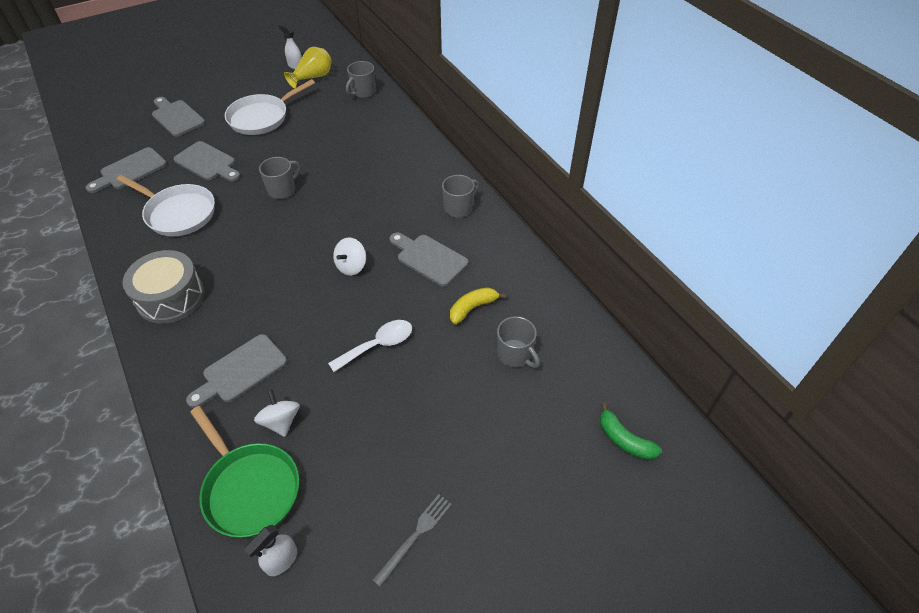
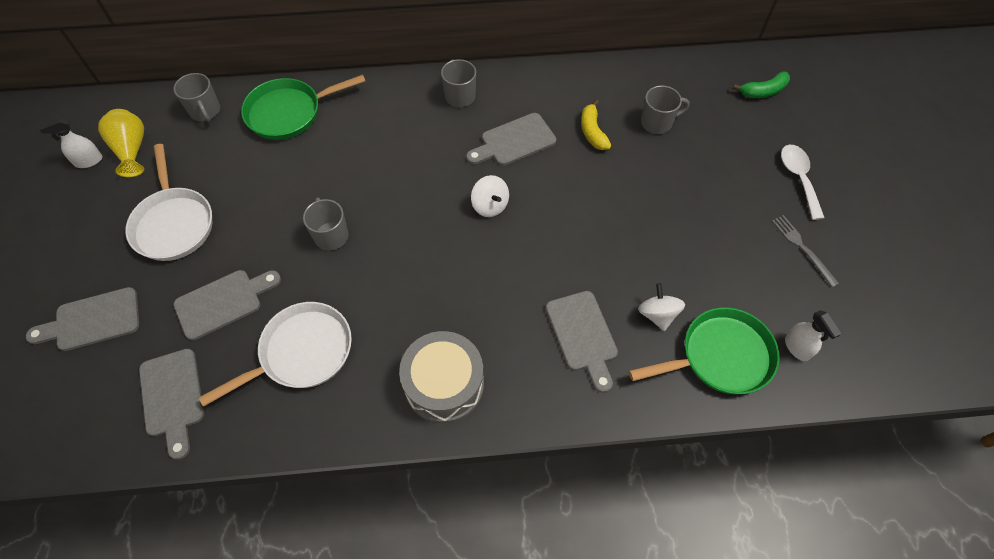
camera: 65 degrees left, 10 degrees up
(281, 421) = (657, 314): white spinning top -> white spinning top turned 75 degrees clockwise
(378, 345) = (602, 214): white spoon -> white spoon (798, 178)
(384, 128) = (289, 112): none -> green pan

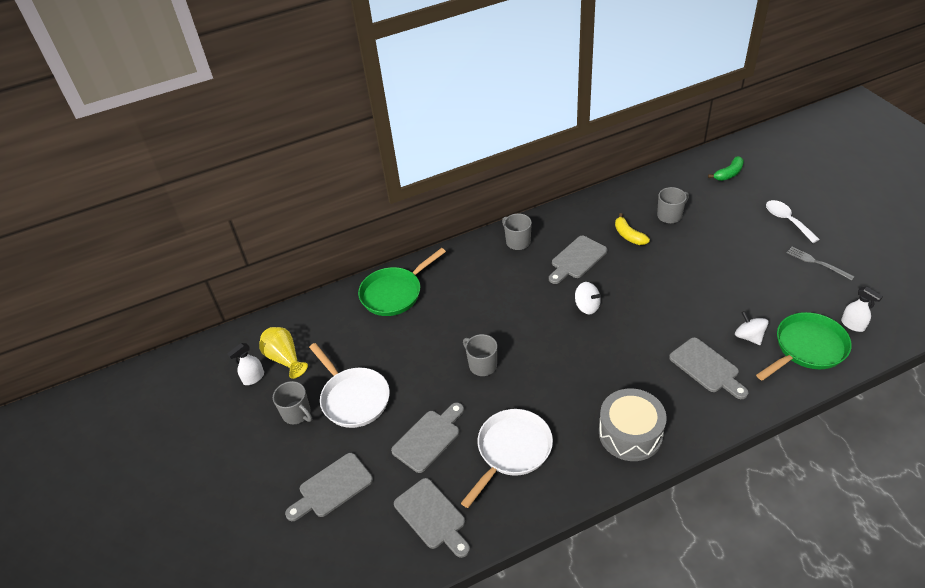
camera: 15 degrees left, 15 degrees down
(205, 111) = (327, 313): grey mug -> grey mug (297, 413)

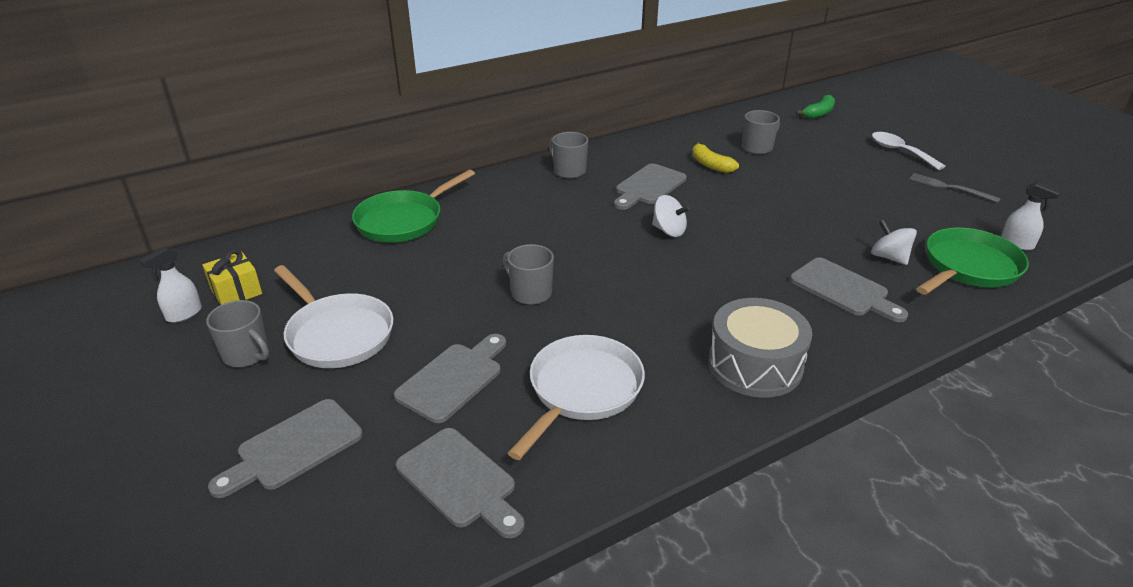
camera: 10 degrees left, 10 degrees down
(285, 359) = (236, 291): yellow vase -> yellow gift

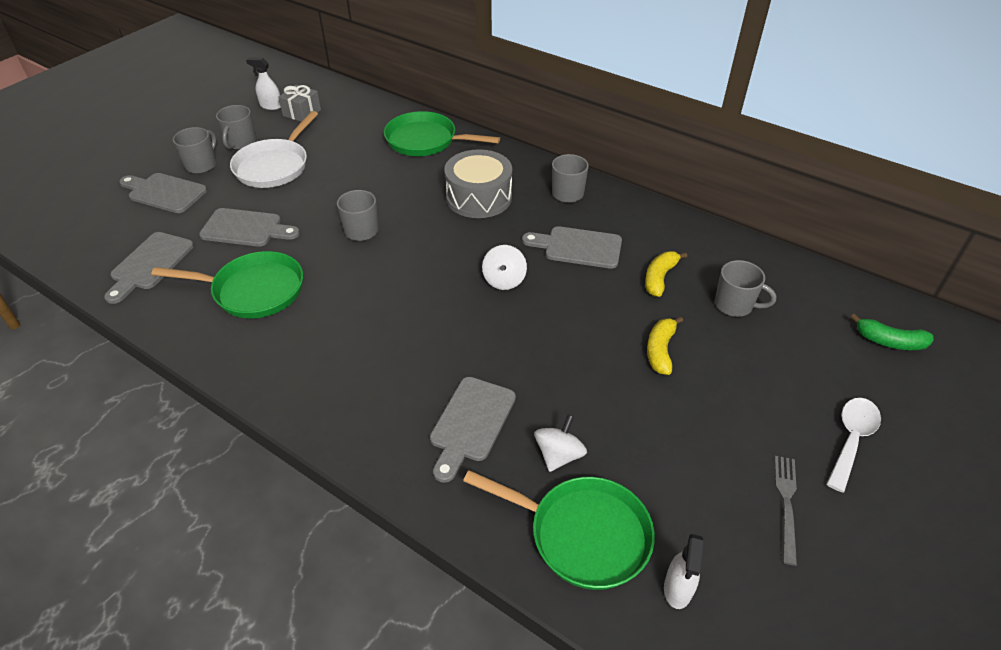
camera: 65 degrees right, 10 degrees up
(236, 291) = (302, 113): yellow gift -> grey gift
(261, 400) = (202, 165): none -> grey mug
(582, 391) = (253, 290): white pan -> green pan
(755, 364) = (320, 379): grey drum -> grey drum (479, 197)
(792, 187) = (660, 350): none -> yellow banana

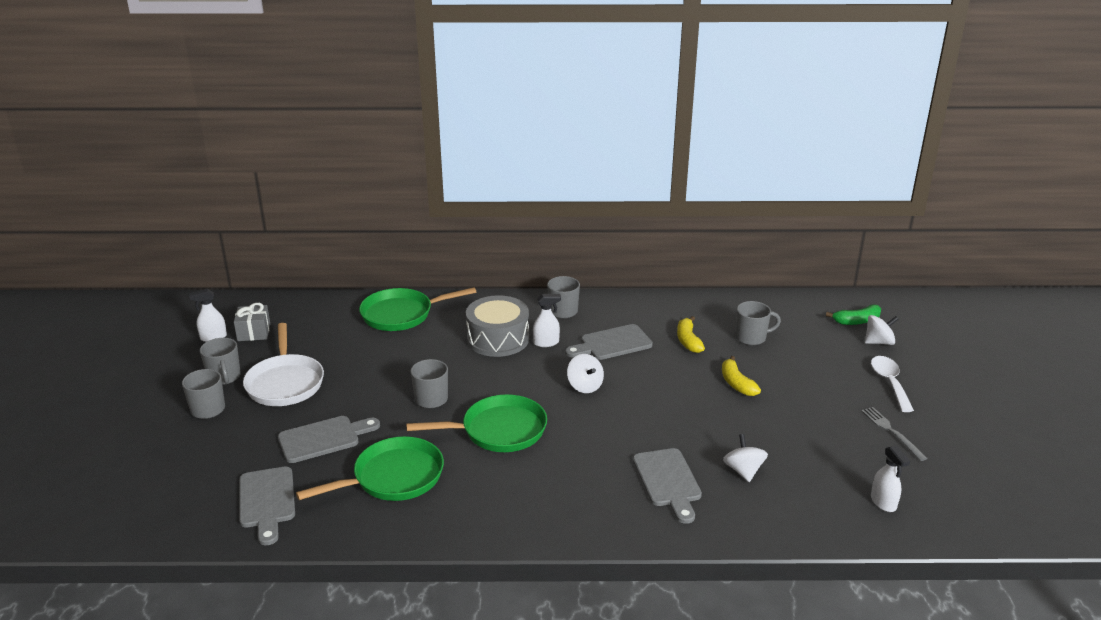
camera: 35 degrees left, 15 degrees down
(164, 192) = (200, 444): grey cutting board -> none
(517, 219) = (546, 343): none -> white spray bottle
(582, 534) = (804, 504): green pan -> green pan (498, 430)
(892, 381) = (878, 342): none -> white spinning top

